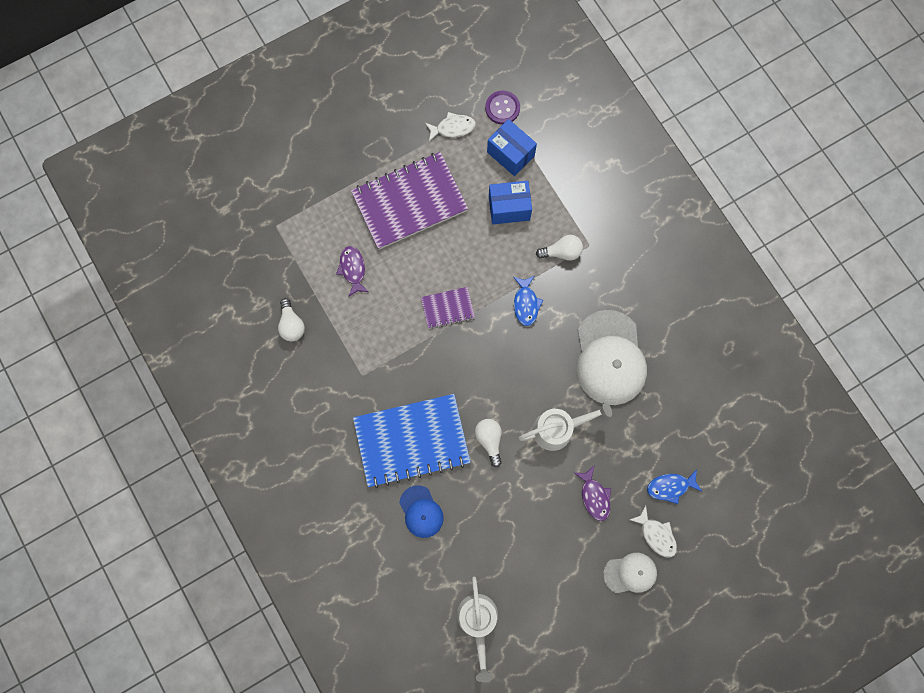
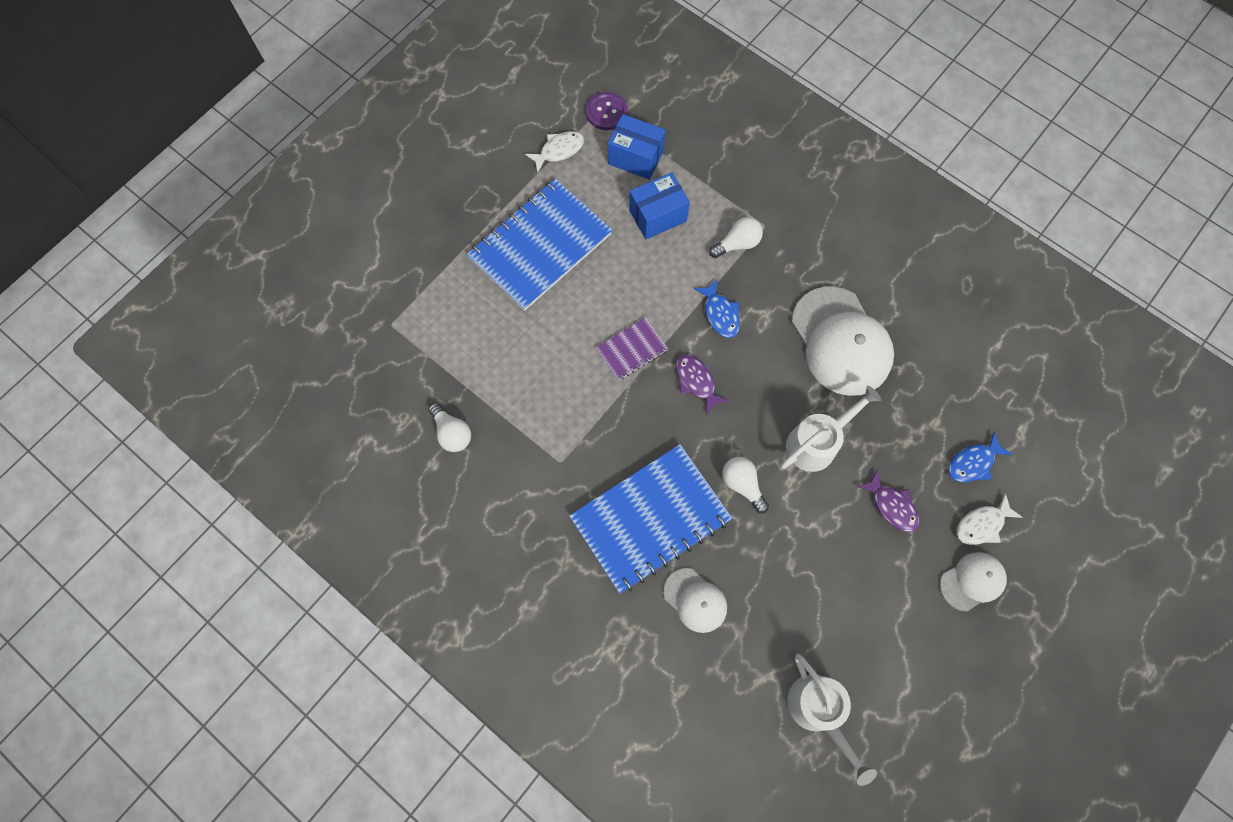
camera: 20 degrees left, 5 degrees down
(353, 269) = (502, 343): purple fish -> purple fish (696, 382)
(409, 202) = (540, 246): purple notebook -> blue notebook
(421, 512) = (695, 600): blue cap -> white cap
(656, 535) = (982, 524): white fish -> white fish turned 120 degrees clockwise

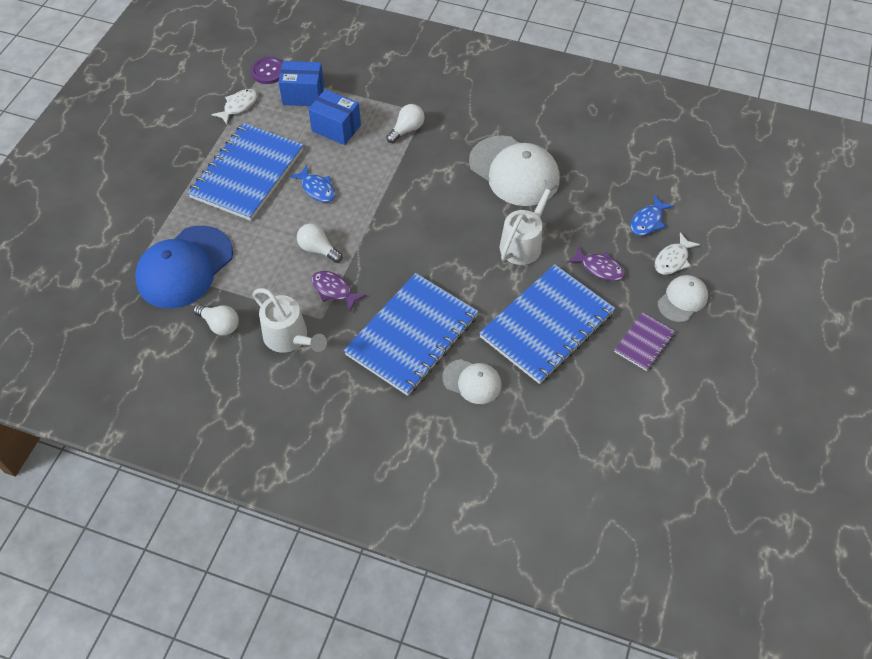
camera: 20 degrees left, 15 degrees down
(437, 347) = (184, 267): none -> blue cap
(631, 349) = (350, 223): purple notebook -> purple notebook (644, 342)
(658, 216) = (336, 128): blue box -> blue box turned 75 degrees clockwise
(696, 382) = (411, 230): purple fish -> purple fish (334, 290)
(720, 314) = (412, 179): blue fish -> blue fish (317, 189)
(742, 484) = (477, 289): white light bulb -> white light bulb (318, 249)
(803, 559) = (546, 325): none -> blue notebook
(819, 711) = (604, 428): white watering can -> white watering can (290, 338)

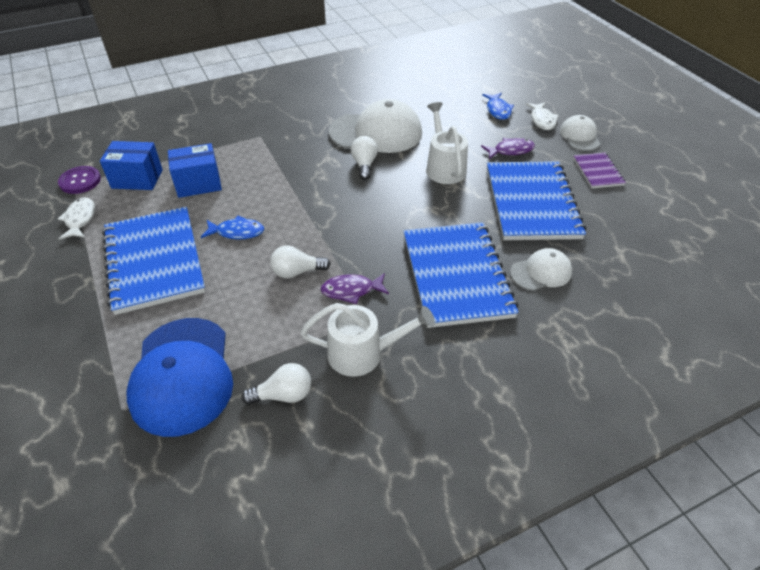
camera: 45 degrees left, 10 degrees down
(303, 95) = (137, 179): blue box -> blue box turned 45 degrees clockwise
(407, 130) = (261, 153): white light bulb -> white light bulb (364, 165)

